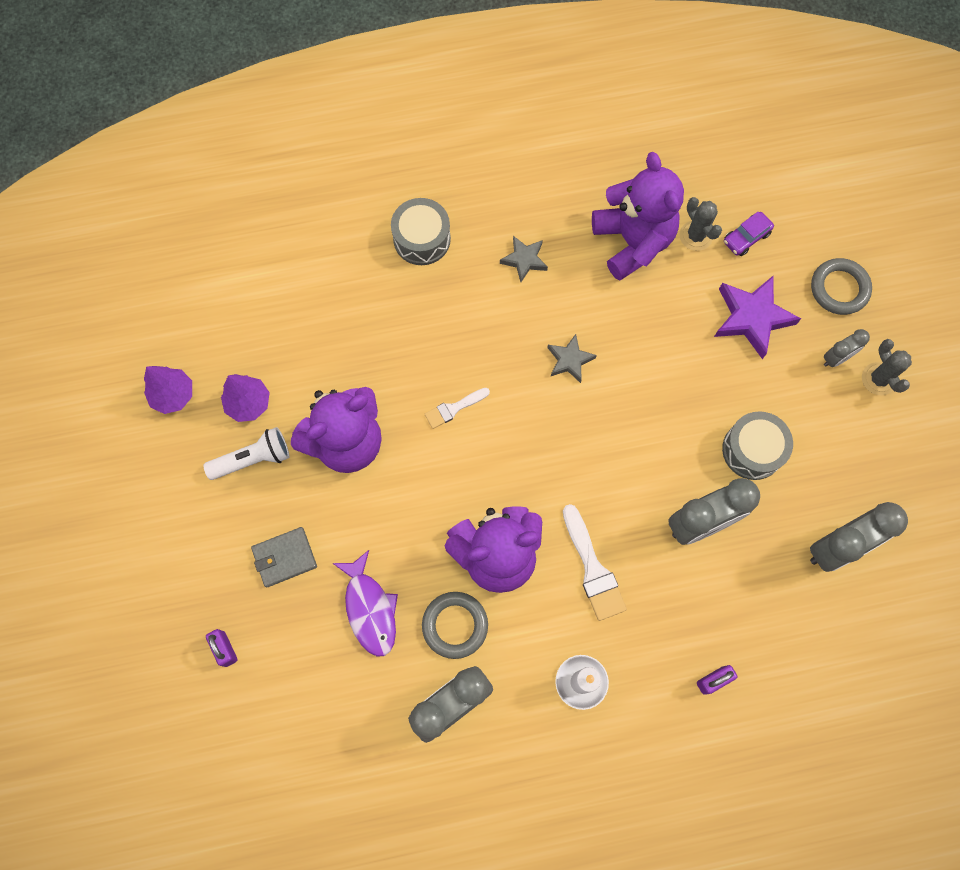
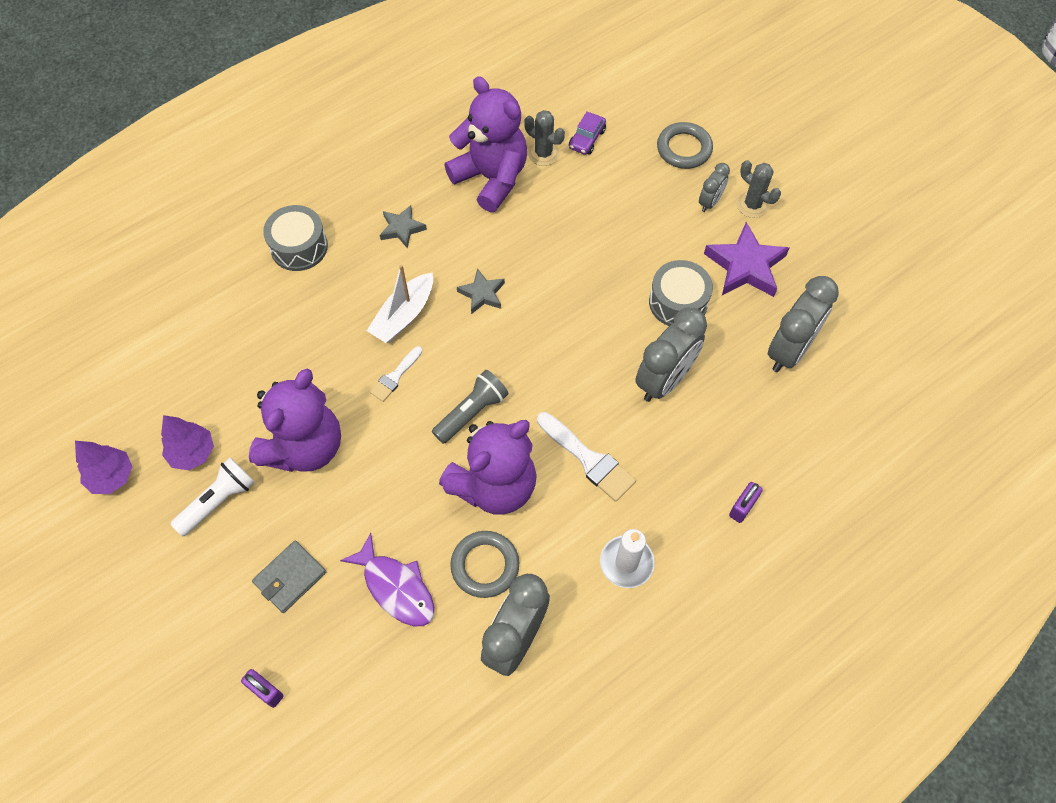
camera: 25 degrees left, 10 degrees down
(488, 350) = (404, 315): none -> white boat
(507, 475) = (472, 412): none -> grey flashlight
(752, 318) = (623, 199): purple star -> purple star (745, 266)

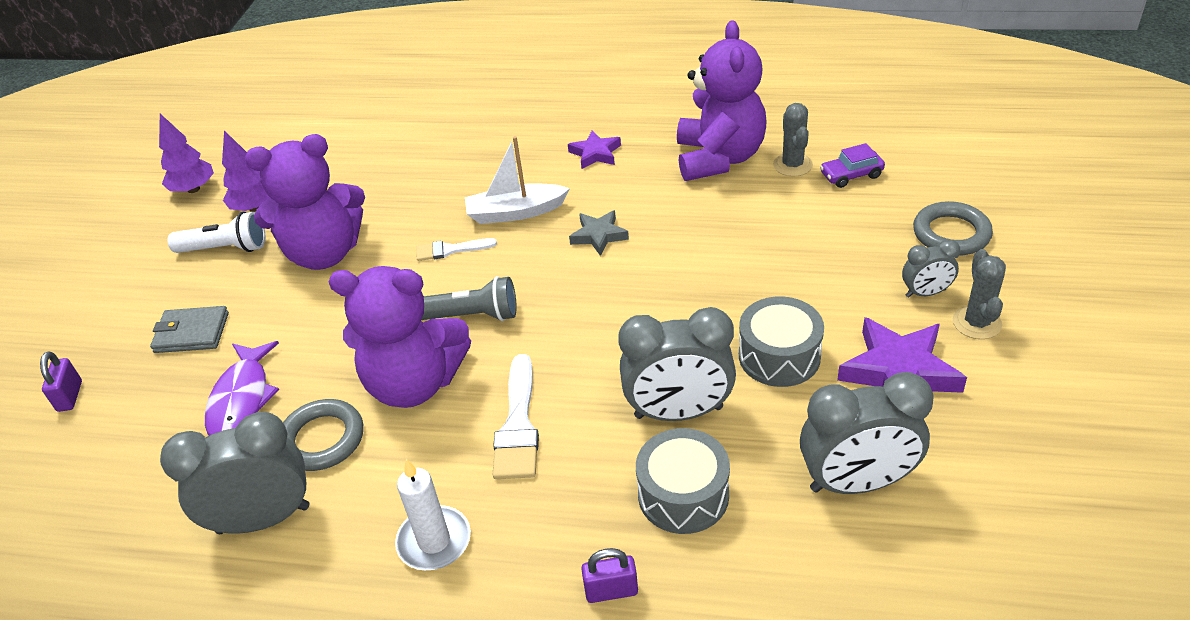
camera: 50 degrees right, 20 degrees down
(299, 247) = (502, 124): grey drum -> grey drum (683, 495)
(402, 228) = (595, 153): grey star -> purple star

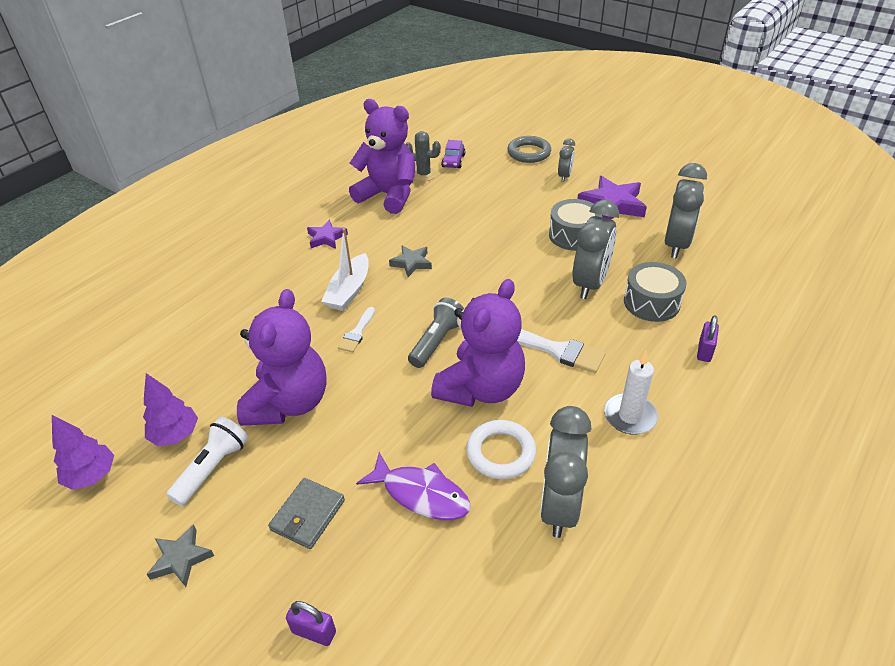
camera: 65 degrees left, 0 degrees up
(125, 281) = (181, 558): none -> grey star
(322, 439) = (501, 453): grey ring -> white ring
(976, 323) = (596, 171): grey cactus -> none

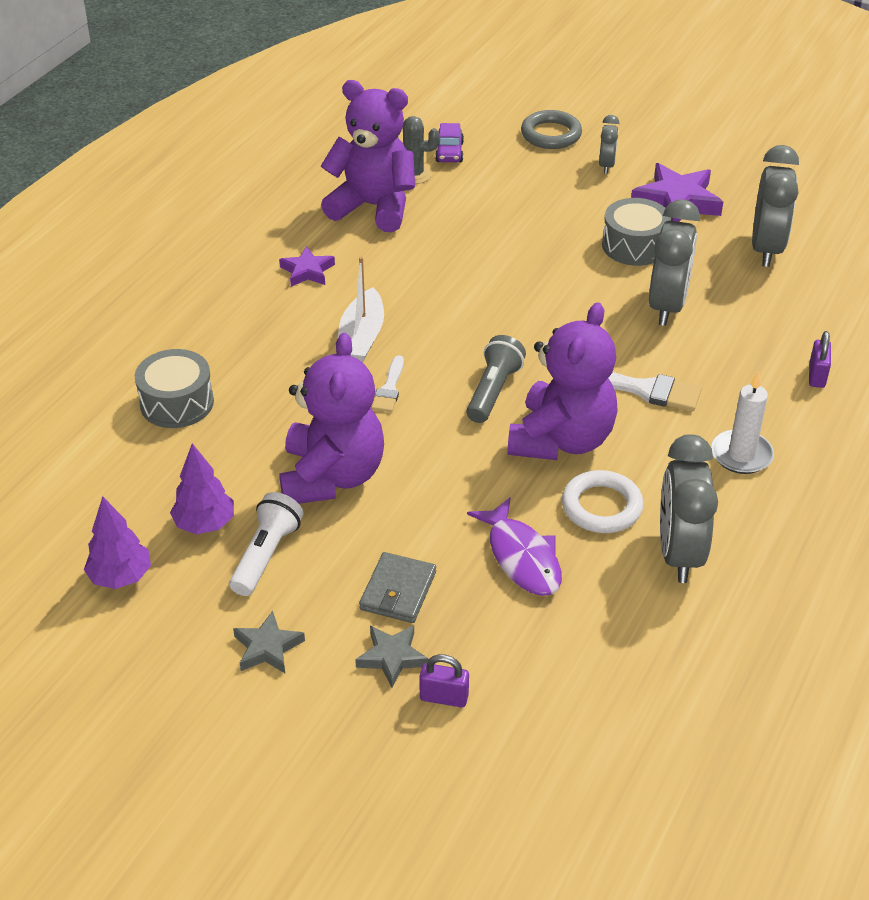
camera: 10 degrees left, 0 degrees up
(411, 263) = (432, 297): grey star -> grey star (392, 657)
(421, 494) = (521, 557): purple fish -> purple fish turned 45 degrees clockwise
(651, 302) = (746, 324): grey drum -> grey drum (177, 403)

